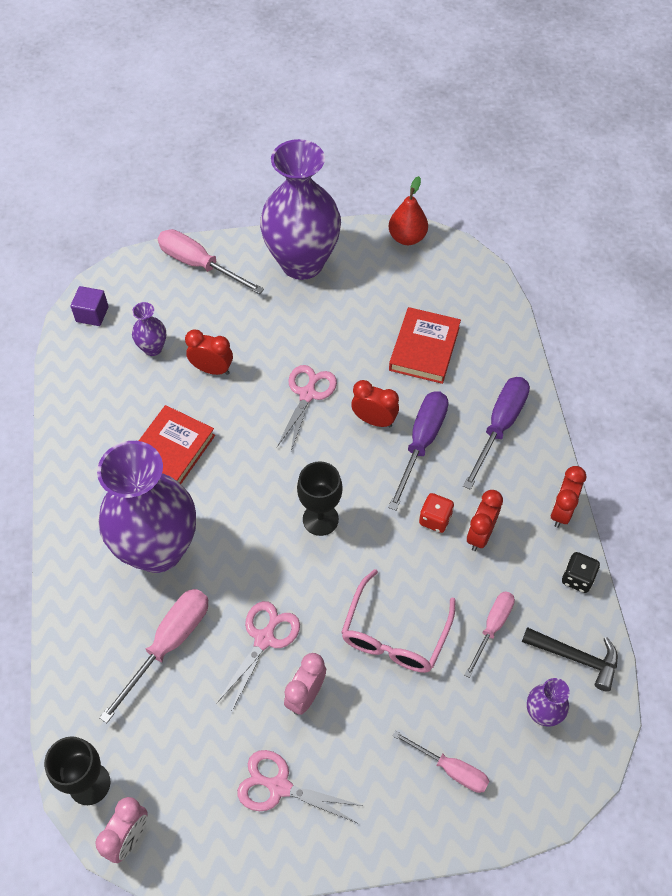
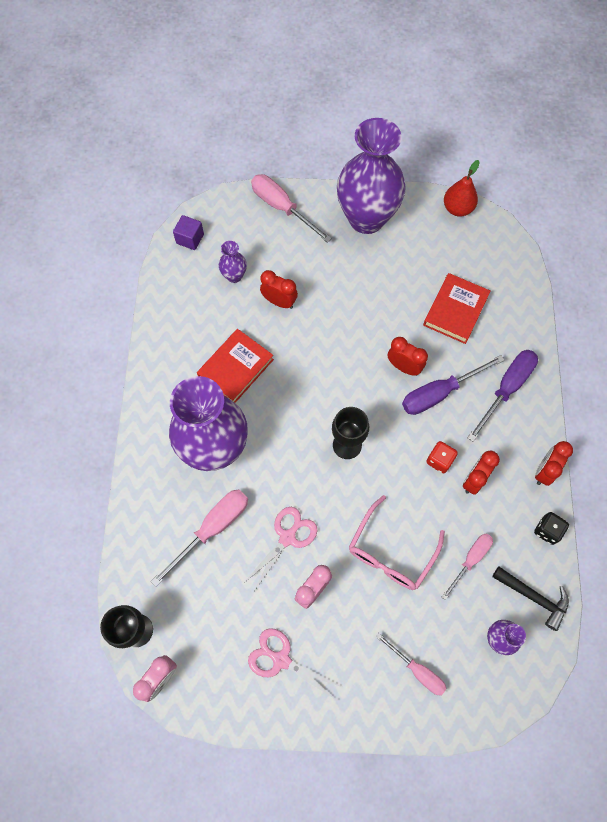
camera: 10 degrees right, 10 degrees up
(307, 394) = (353, 336): pink scissors -> none
(421, 443) = (439, 393): purple screwdriver -> purple screwdriver turned 150 degrees counterclockwise

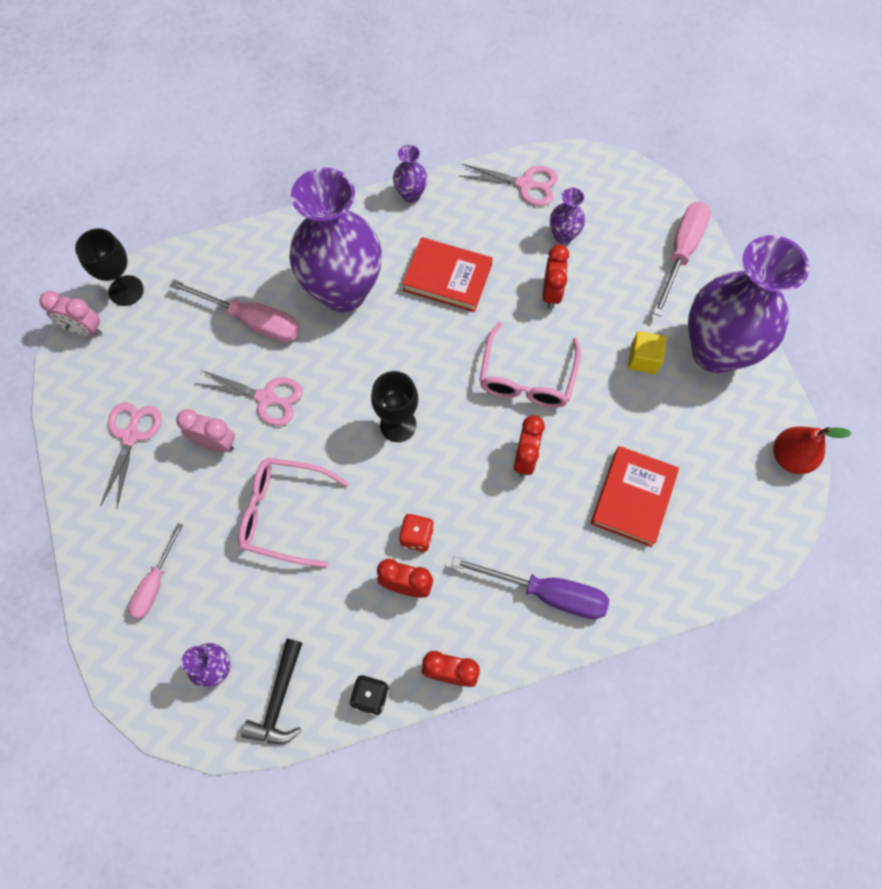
camera: 70 degrees right, 0 degrees up
(148, 369) = (411, 194): none -> purple vase
(177, 284) = (525, 184): none -> pink scissors
(190, 239) = (590, 175): purple cube -> none
(341, 343) = (527, 377): none -> pink glasses
(355, 264) = (643, 359): none -> yellow cube
(439, 393) = (507, 511): purple screwdriver -> none
(455, 310) = (633, 498): red book -> red book turned 75 degrees counterclockwise
(470, 560) = (302, 609): pink screwdriver -> none

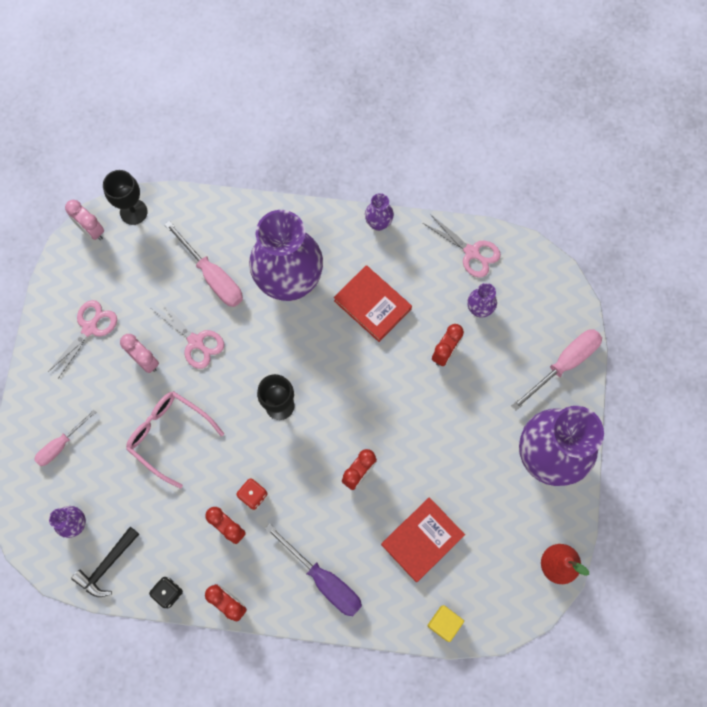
camera: 25 degrees right, 5 degrees up
(527, 377) = (392, 411): pink glasses -> none
(643, 359) = (487, 437): yellow cube -> yellow cube (444, 623)

